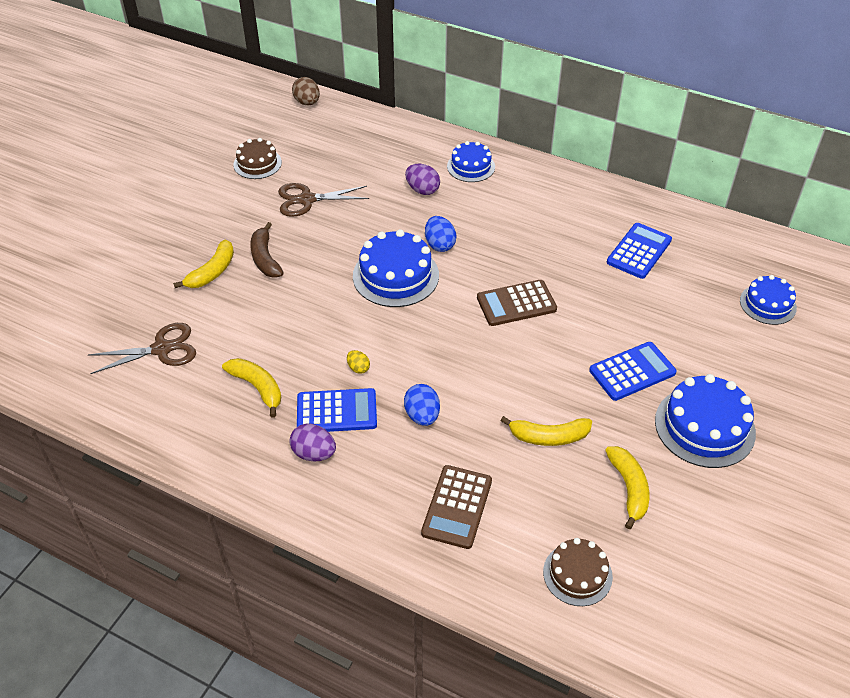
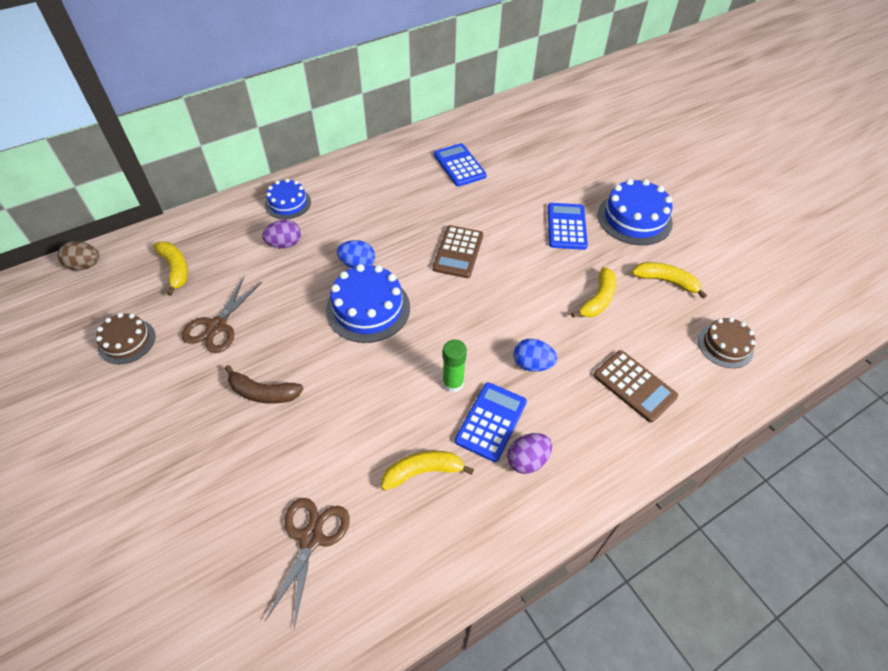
camera: 60 degrees left, 5 degrees up
(212, 272) = (242, 445): yellow banana -> yellow banana (175, 269)
(358, 368) = (453, 383): yellow egg -> green glue stick
(768, 304) = (552, 137): blue cake -> none

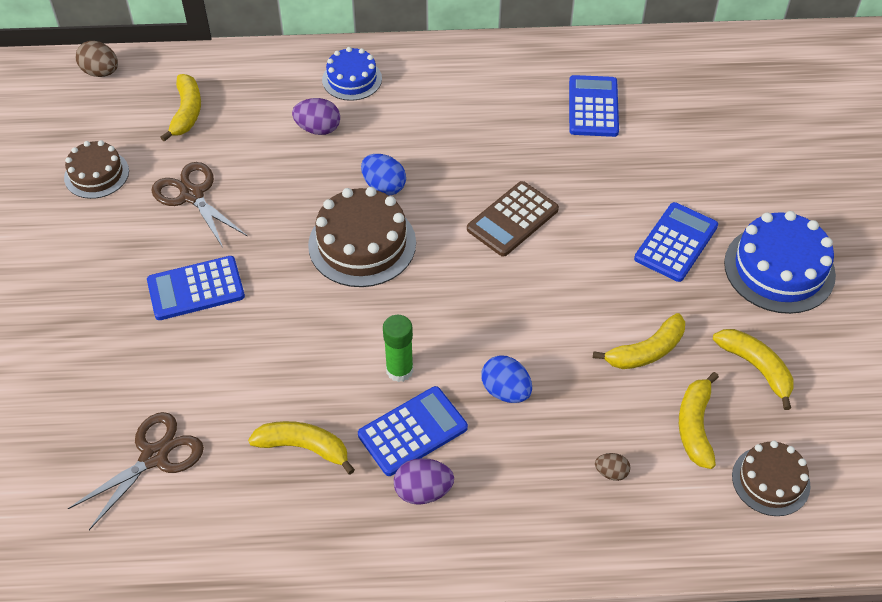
camera: 30 degrees right, 0 degrees up
(217, 326) = (192, 195): brown scissors -> brown scissors turned 90 degrees clockwise
(263, 393) = (196, 289): brown banana -> blue calculator
(368, 308) = (362, 244): blue cake -> brown cake
(634, 386) = (611, 472): brown calculator -> brown egg
(660, 332) = (695, 426): none -> yellow banana

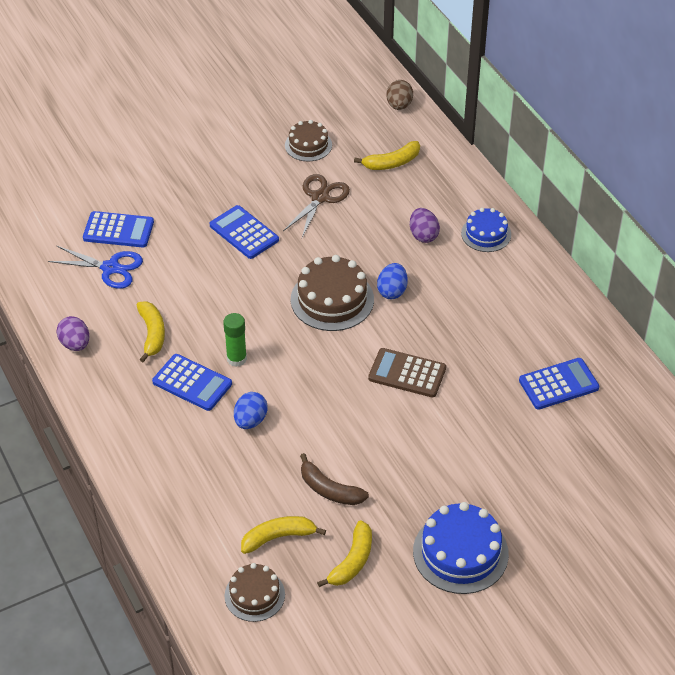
camera: 65 degrees right, 5 degrees down
(154, 456) = (110, 268): brown scissors -> blue scissors
(423, 491) = (150, 404): purple egg -> purple egg (75, 344)
(611, 472) = (214, 499): brown egg -> none
(646, 351) = (329, 490): yellow banana -> brown banana
(676, 242) = (446, 479): blue calculator -> blue calculator (118, 230)

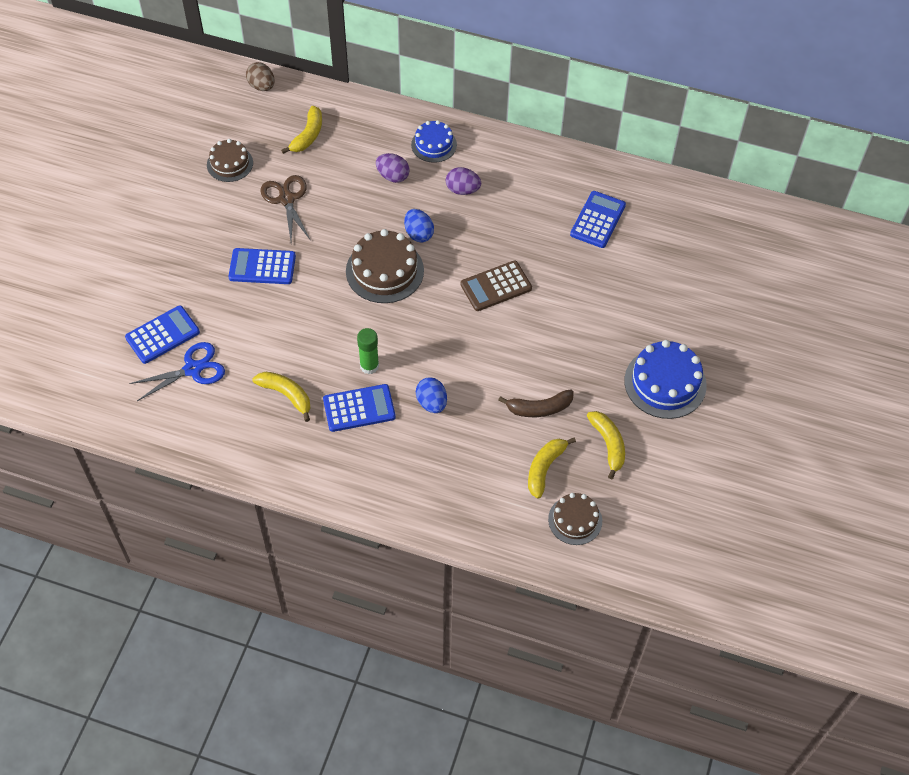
camera: 45 degrees left, 10 degrees up
(75, 344) = (237, 448): purple egg -> purple egg (462, 190)

